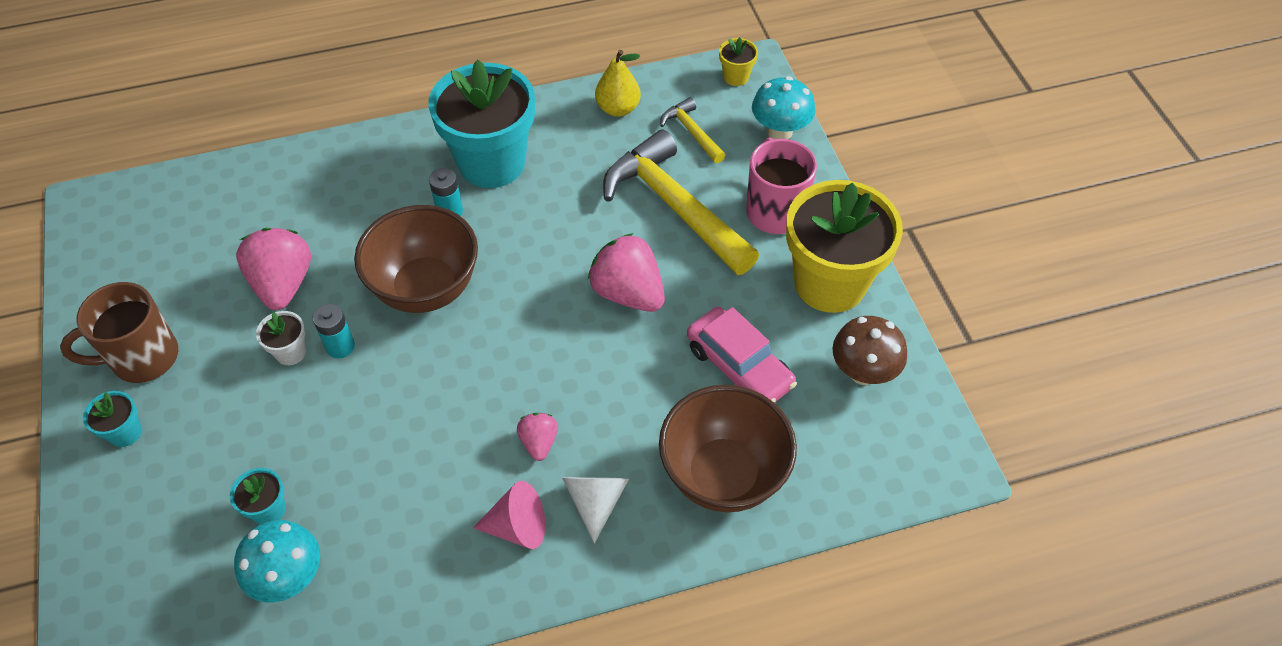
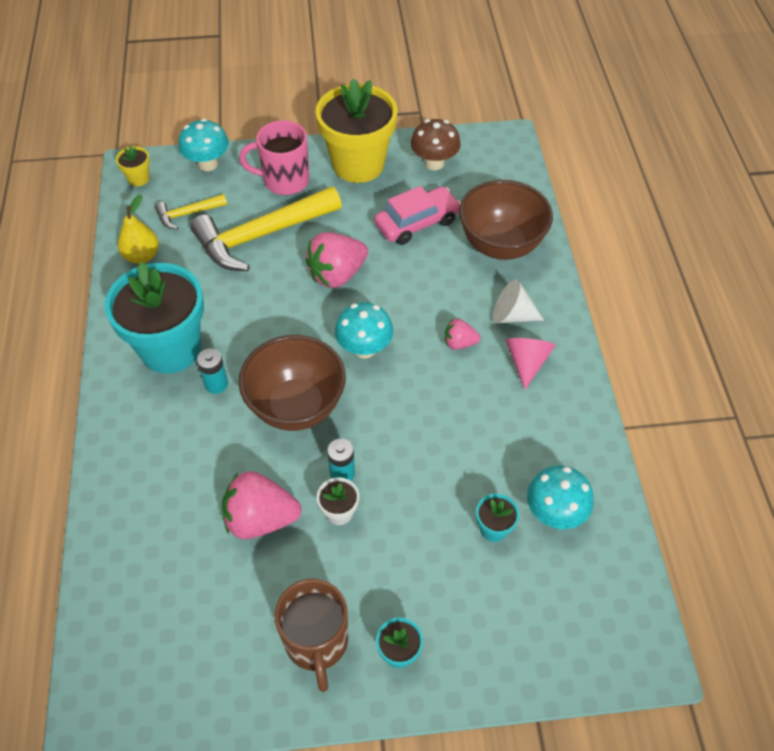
camera: 80 degrees left, 0 degrees up
(516, 340) = (364, 348): none -> turquoise mushroom

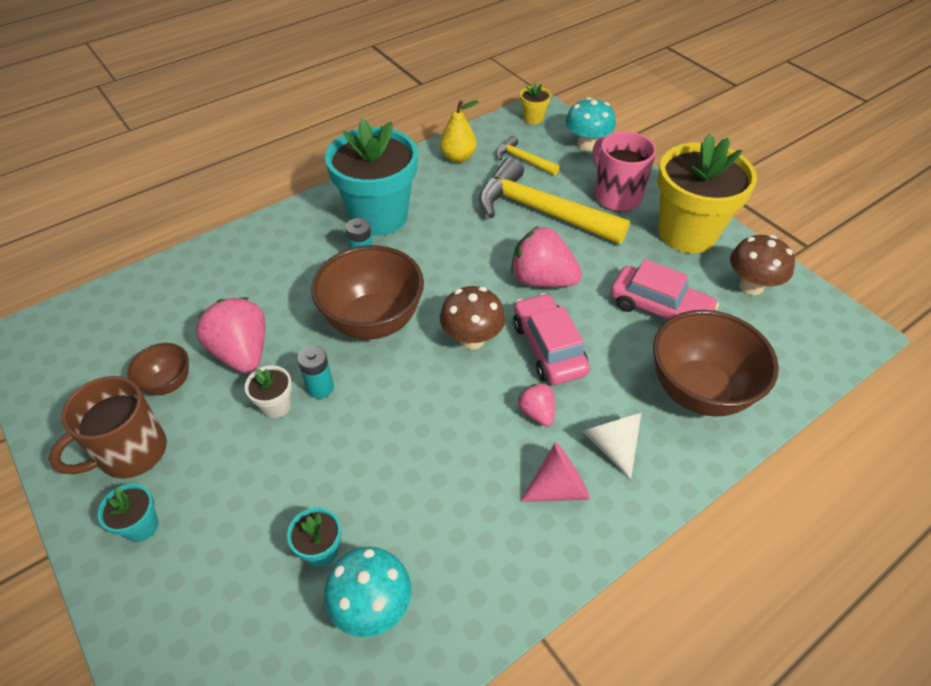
camera: 60 degrees right, 5 degrees down
(255, 591) = (168, 383): none -> brown bowl
(364, 348) = (472, 339): turquoise mushroom -> brown mushroom
(407, 306) = (548, 348): none -> pink car

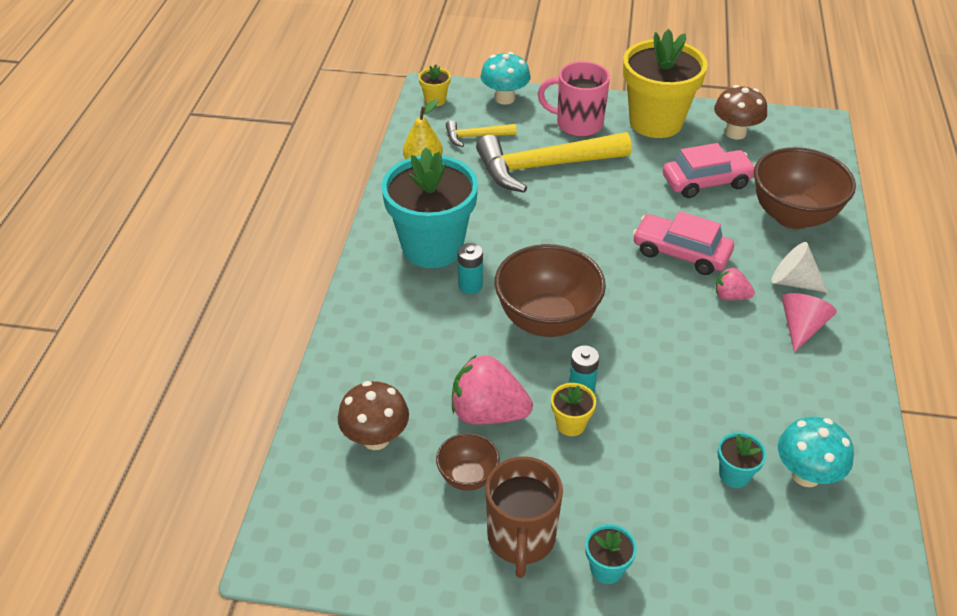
camera: 45 degrees left, 5 degrees down
(276, 406) = (570, 424): white flower pot -> yellow flower pot
(472, 339) = (628, 282): brown mushroom -> brown mushroom (376, 438)
(542, 280) = (613, 213): pink strawberry -> none

